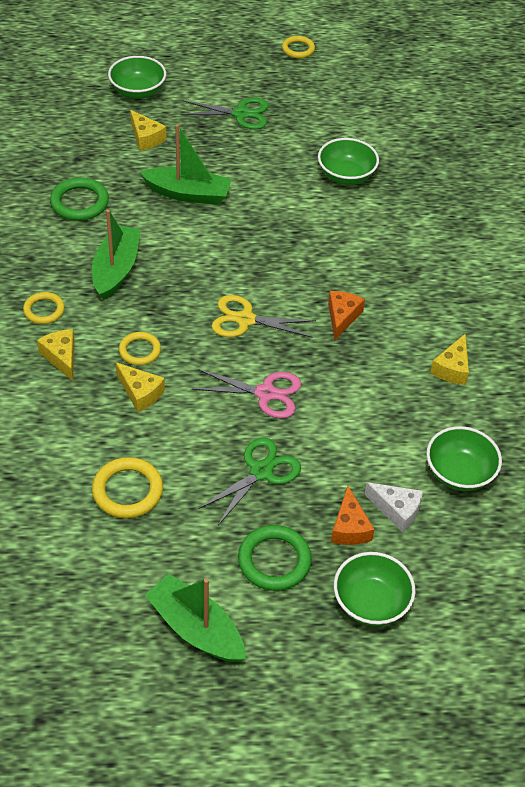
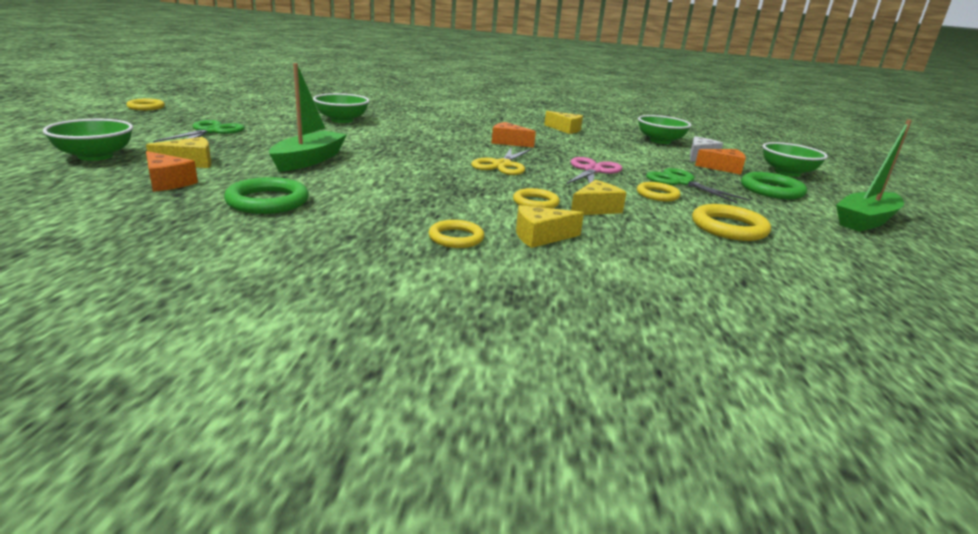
camera: 80 degrees left, 25 degrees down
(98, 145) = (167, 182): none -> orange cheese
(116, 270) = (405, 198): green boat -> none
(204, 444) = (657, 195): none -> yellow ring

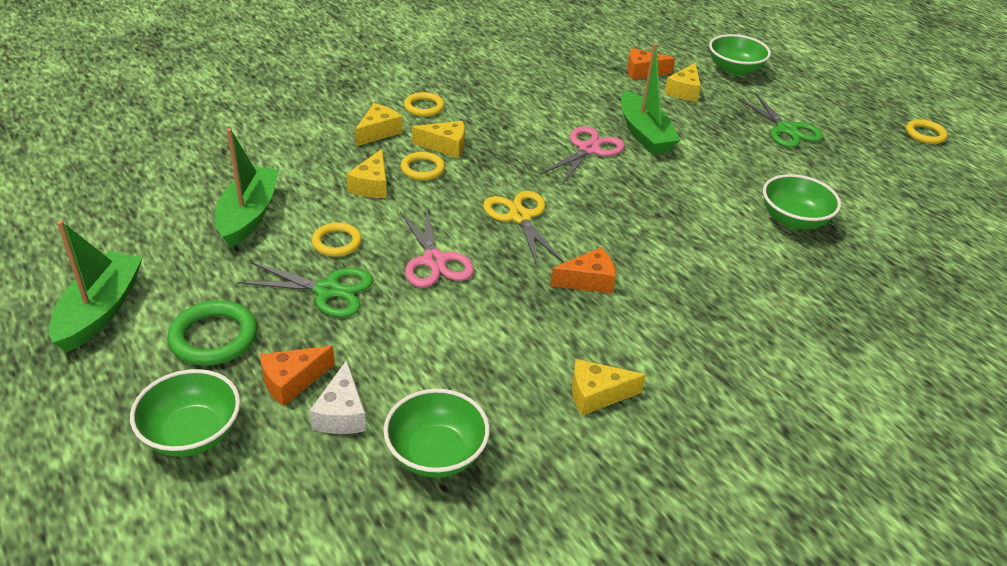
camera: 140 degrees right, 15 degrees up
(268, 201) = (565, 85): green ring -> none
(375, 168) = (588, 149): none -> pink scissors
(489, 207) = (445, 146): none -> yellow cheese
(729, 227) = (248, 215): yellow ring -> green boat

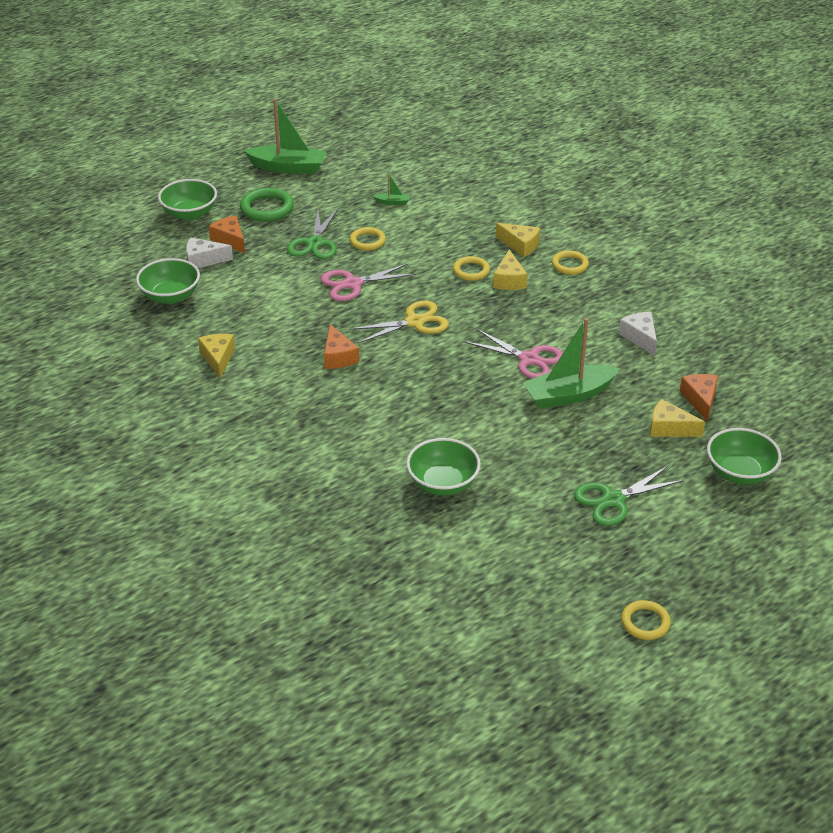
camera: 90 degrees right, 0 degrees up
(248, 215) = (392, 202): green boat -> green boat, size x0.43
(372, 185) = (442, 249): yellow cheese -> none
(553, 86) = (640, 337): none -> white cheese

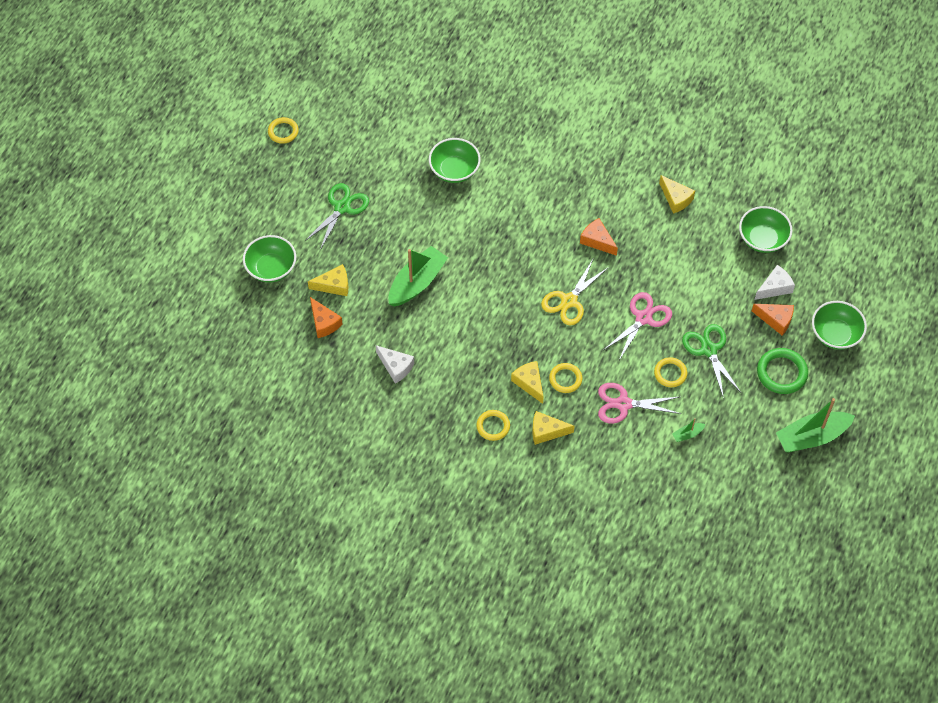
camera: 150 degrees right, 20 degrees up
(529, 359) = (464, 304): pink scissors -> pink scissors (623, 404)

